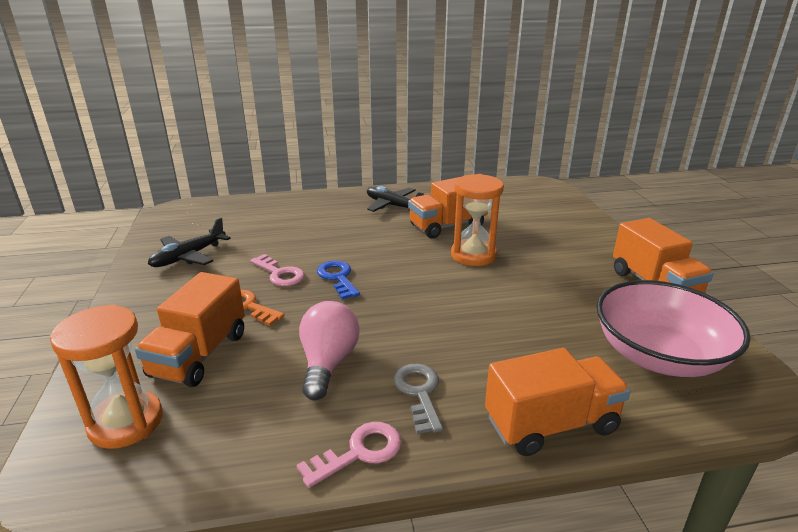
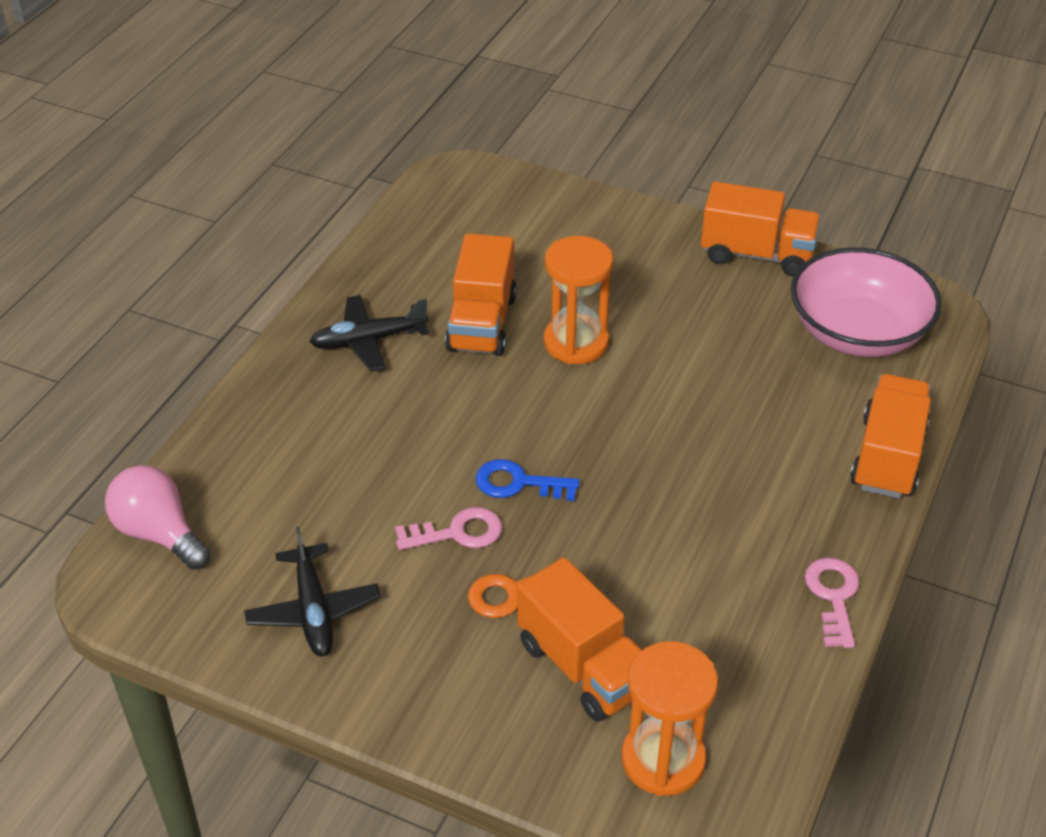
camera: 55 degrees left, 15 degrees up
(328, 362) = (686, 564): pink light bulb -> pink light bulb (159, 533)
(419, 393) = (785, 519): grey key -> none

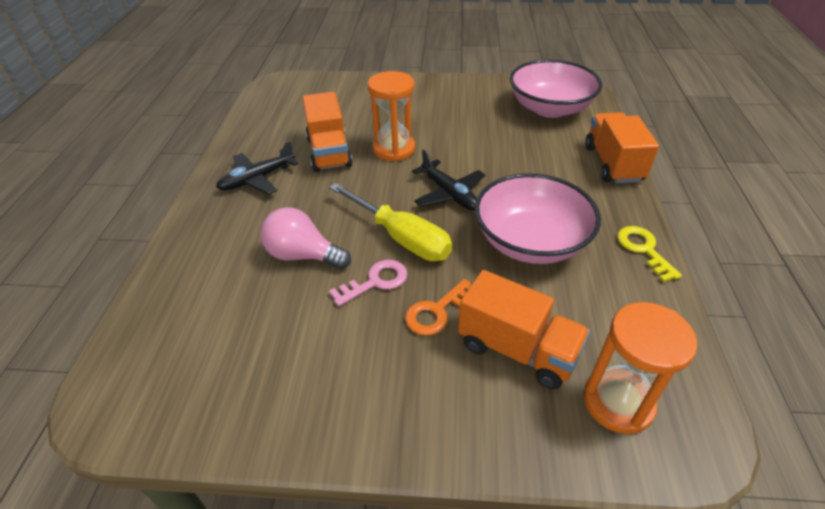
camera: 20 degrees left, 0 degrees up
(159, 533) = (135, 352): pink light bulb -> pink light bulb (303, 255)
(314, 611) = (289, 374): black plane -> black plane (449, 193)
(518, 483) = (401, 238): blue key -> yellow screwdriver
(685, 539) = (530, 241): none -> pink bowl
(757, 254) = (471, 85): orange truck -> none
(833, 597) = (643, 250): pink key -> yellow key

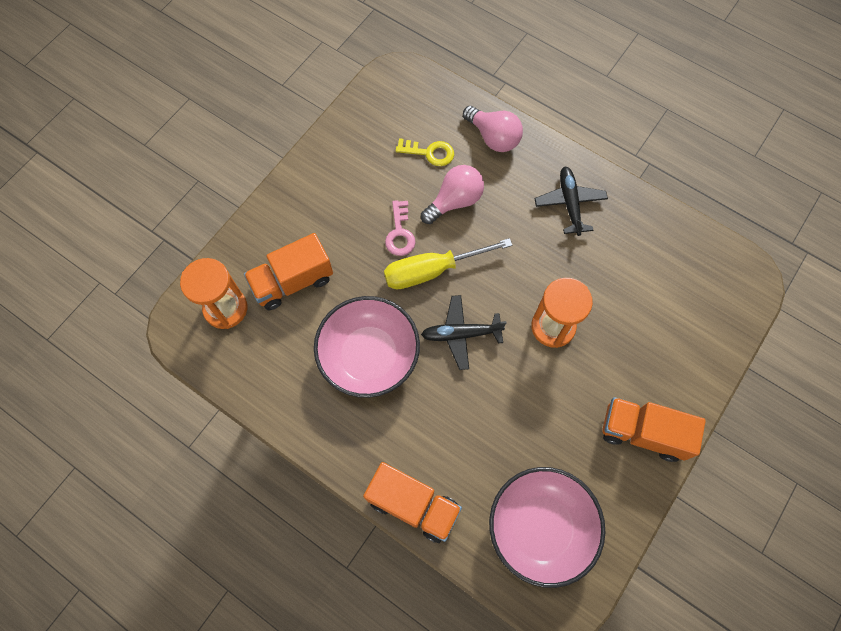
camera: 120 degrees right, 25 degrees up
(193, 259) = (493, 137): none -> pink light bulb
(329, 152) = (579, 271): orange truck -> orange truck (642, 432)
(437, 311) = (350, 255): orange key -> none
(643, 250) = (307, 430): yellow key -> yellow key (429, 153)

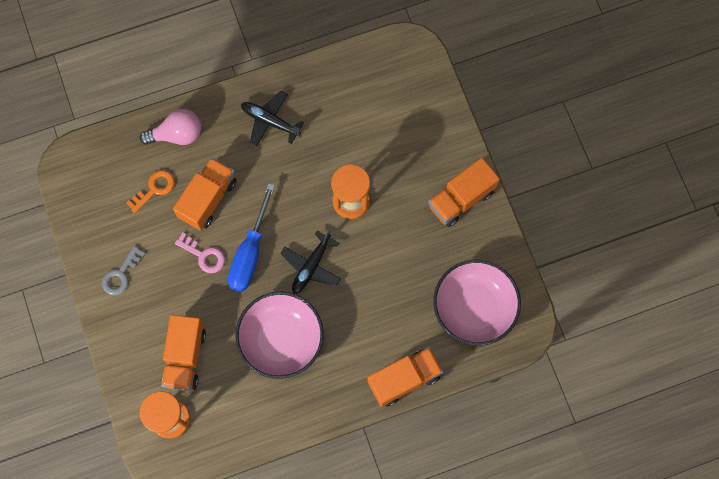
camera: 55 degrees left, 5 degrees up
(331, 178) = (121, 274): none -> grey key
(429, 153) = (154, 189): yellow key -> orange key
(432, 271) = (250, 253): yellow screwdriver -> blue screwdriver
(455, 201) = (208, 199): pink light bulb -> orange truck

